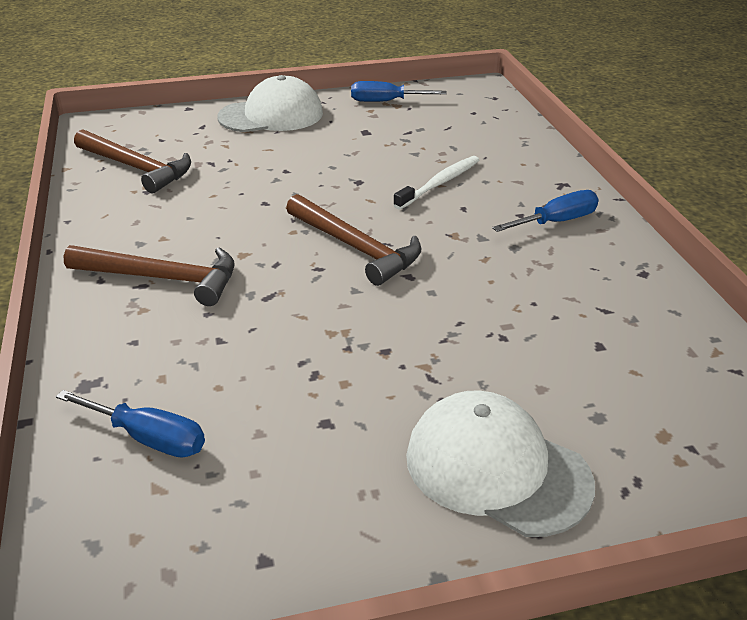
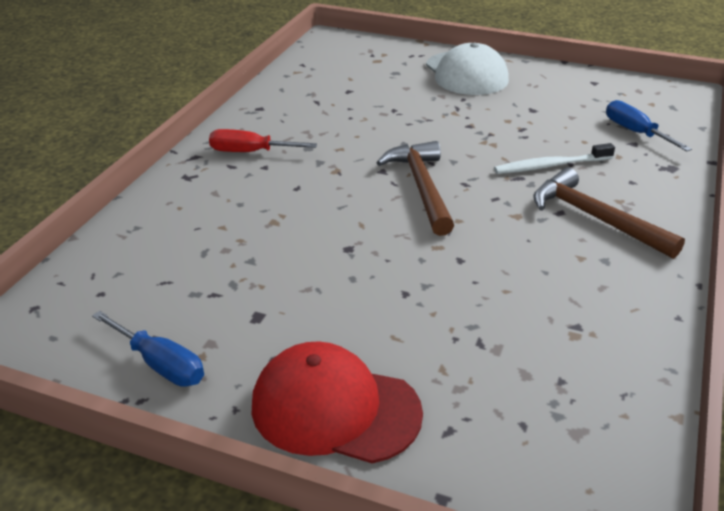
camera: 145 degrees left, 0 degrees up
(136, 168) = (578, 373): brown hammer -> none
(271, 115) = (335, 409): white cap -> red cap
(440, 183) = (280, 216): white toothbrush -> white toothbrush (550, 166)
(556, 222) = (250, 152): blue screwdriver -> red screwdriver

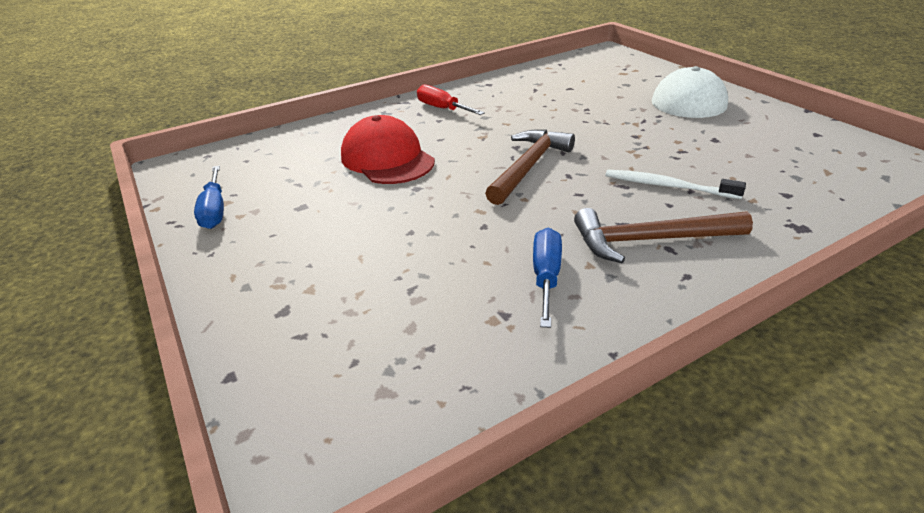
camera: 40 degrees right, 0 degrees up
(335, 409) = (258, 282): red cap -> red cap (387, 159)
(595, 218) = (650, 240): brown hammer -> brown hammer turned 90 degrees counterclockwise
(635, 132) = (803, 186): blue screwdriver -> blue screwdriver (546, 276)

